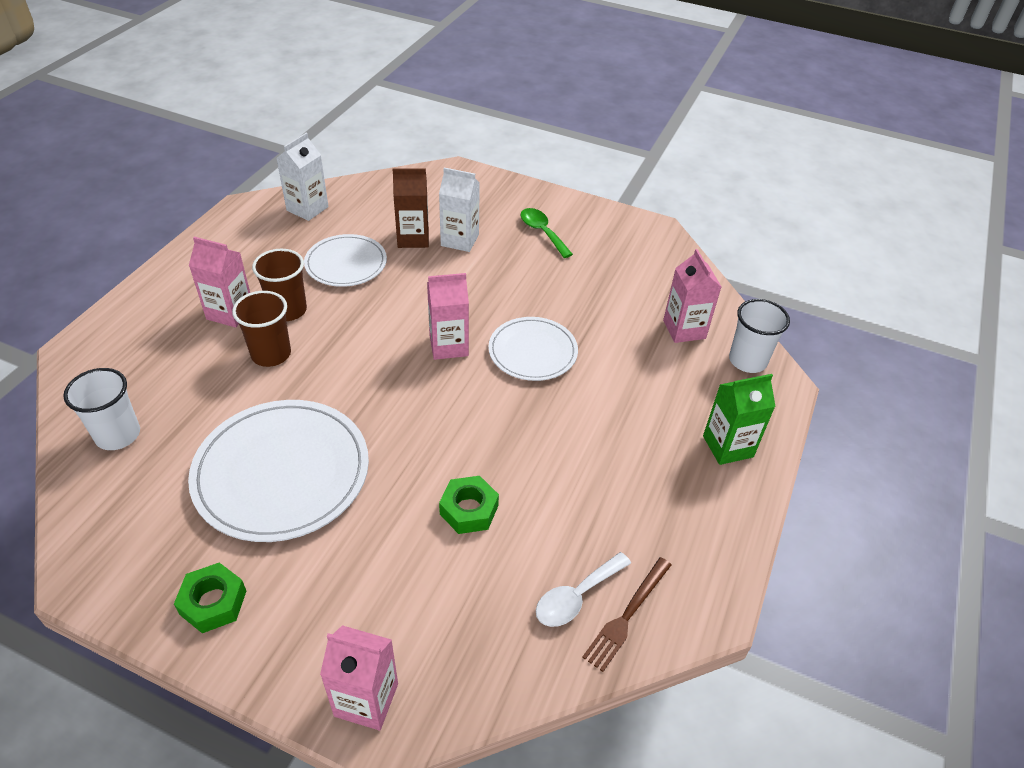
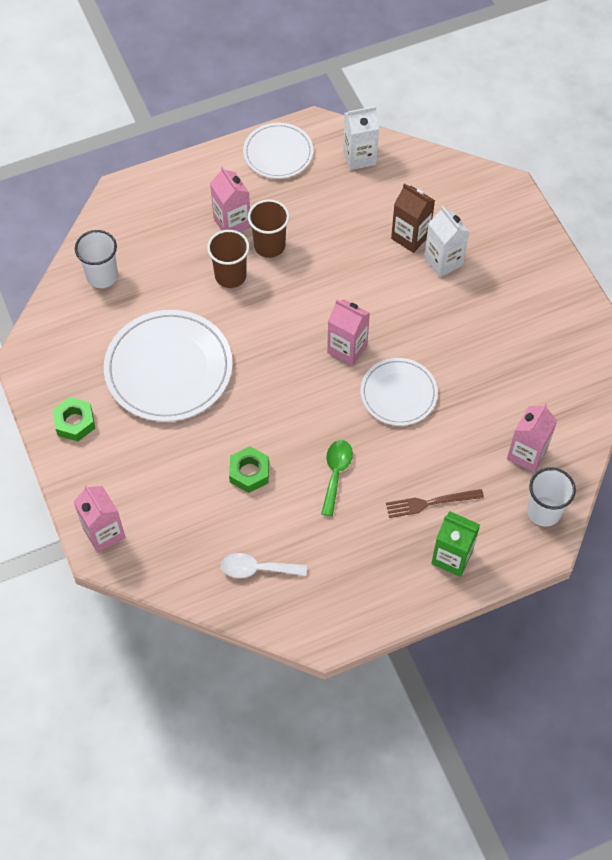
camera: 45 degrees right, 15 degrees up
(346, 263) = (342, 229): white plate -> white plate (278, 153)
(542, 232) = (514, 296): green spoon -> green spoon (336, 473)
(627, 615) = (273, 601): brown fork -> brown fork (430, 503)

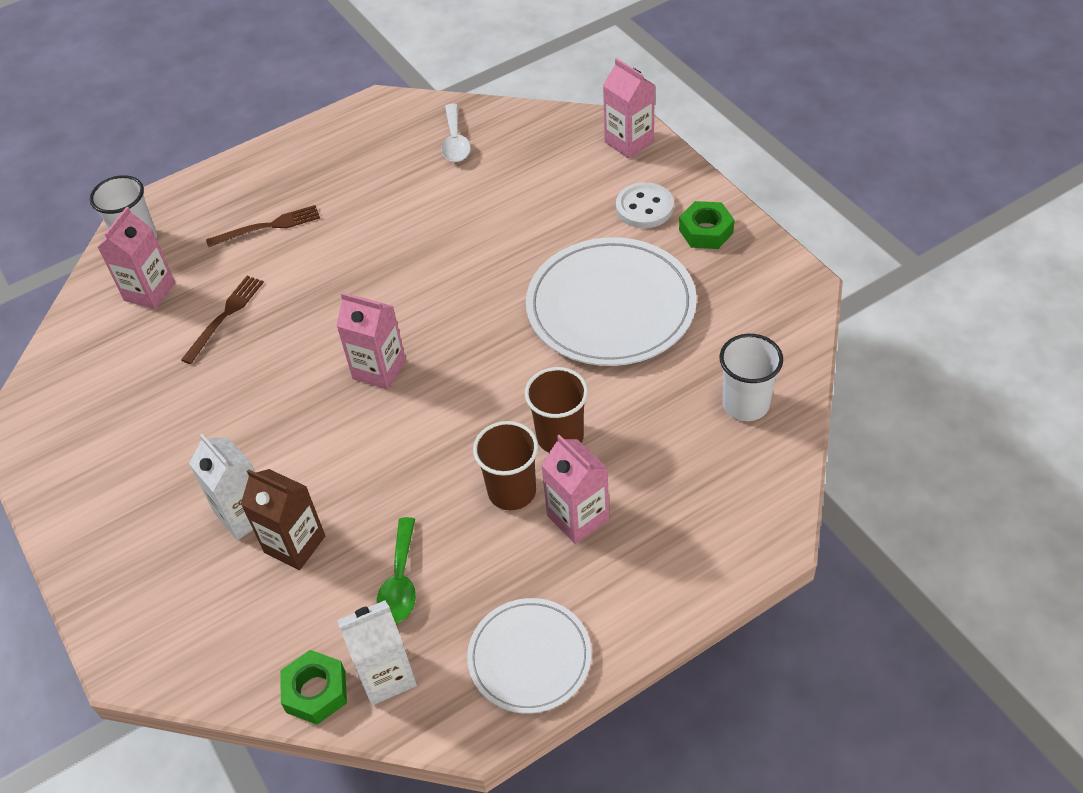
camera: 175 degrees right, 10 degrees down
(114, 456) = (644, 207): none -> white button
(249, 472) = (481, 219): green nut -> green nut (316, 691)
(257, 569) = (455, 141): white spoon -> white spoon turned 90 degrees clockwise
(336, 473) = (380, 235): green spoon -> green spoon (400, 581)
(398, 393) = (308, 329): white plate -> none
(452, 557) = (245, 185): green carton -> none
(463, 418) = (225, 316): none -> brown fork

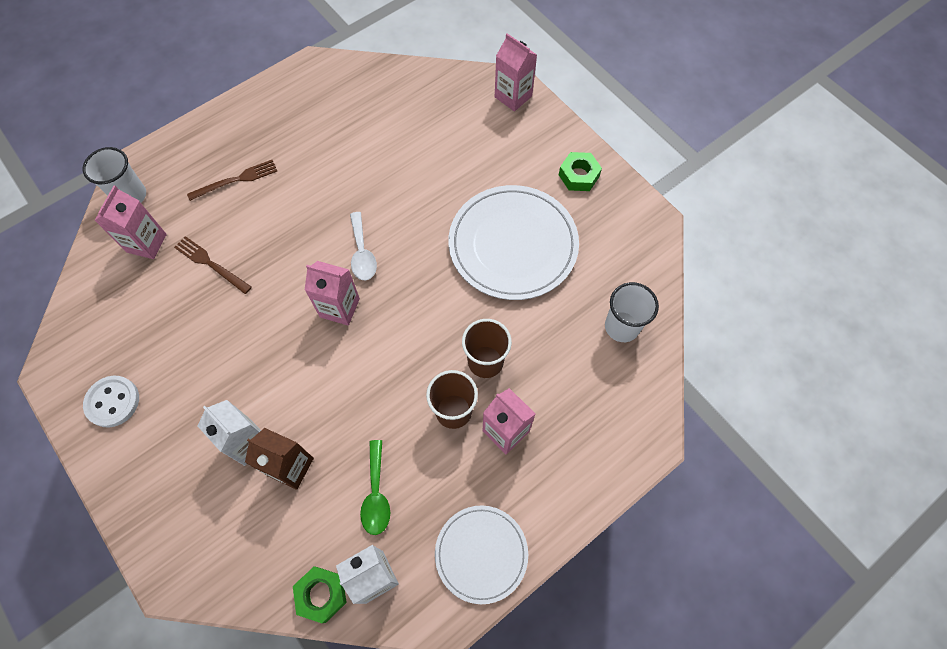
camera: 10 degrees left, 15 degrees up
(225, 316) = (211, 264): brown fork -> brown fork turned 75 degrees counterclockwise
(455, 141) = (377, 98): white spoon -> white spoon (362, 253)
(644, 207) = (530, 155): white button -> white button (113, 402)

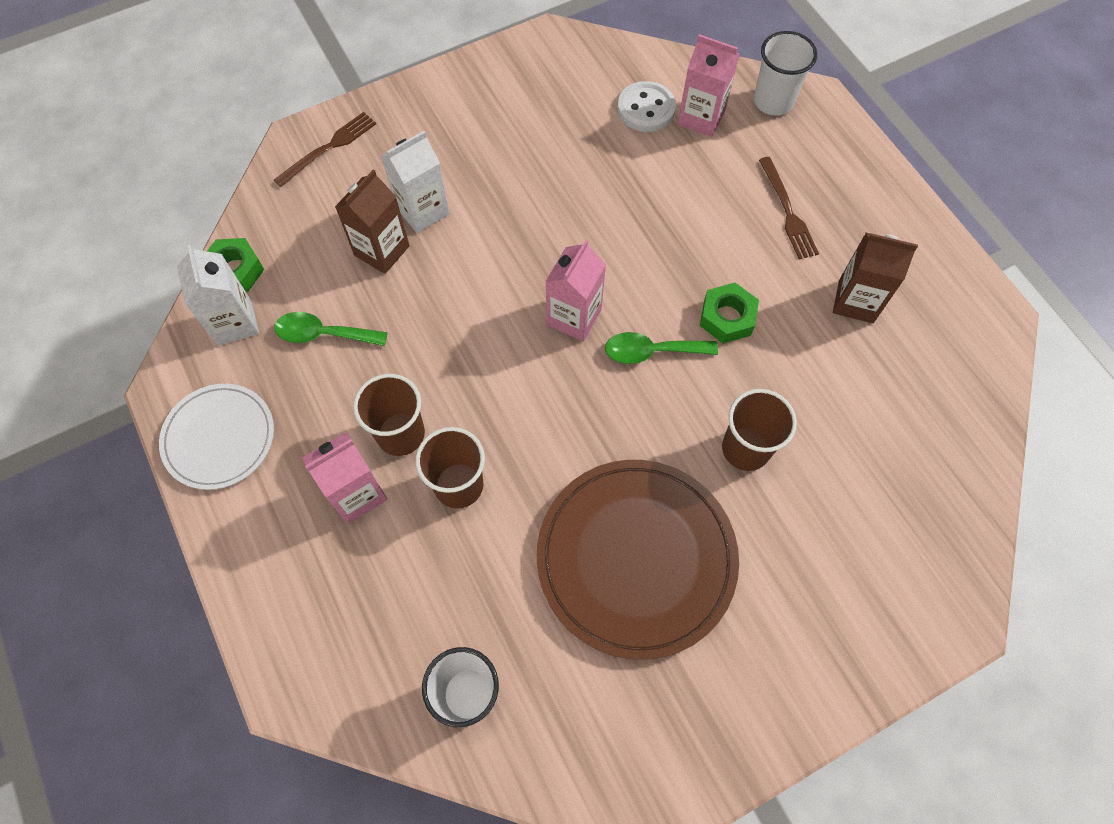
camera: 100 degrees right, 0 degrees up
(113, 402) = (501, 90): white button -> white button (646, 109)
(211, 264) = (661, 181): brown fork -> brown fork (329, 148)
(309, 137) = (856, 301): none -> brown carton
(362, 253) = (651, 351): white spoon -> green spoon
(427, 191) = (745, 448): none -> brown cup
(513, 96) = (930, 616): pink carton -> none
(513, 244) = (636, 558): white plate -> brown plate
(578, 175) = (754, 694): green nut -> green nut (727, 317)

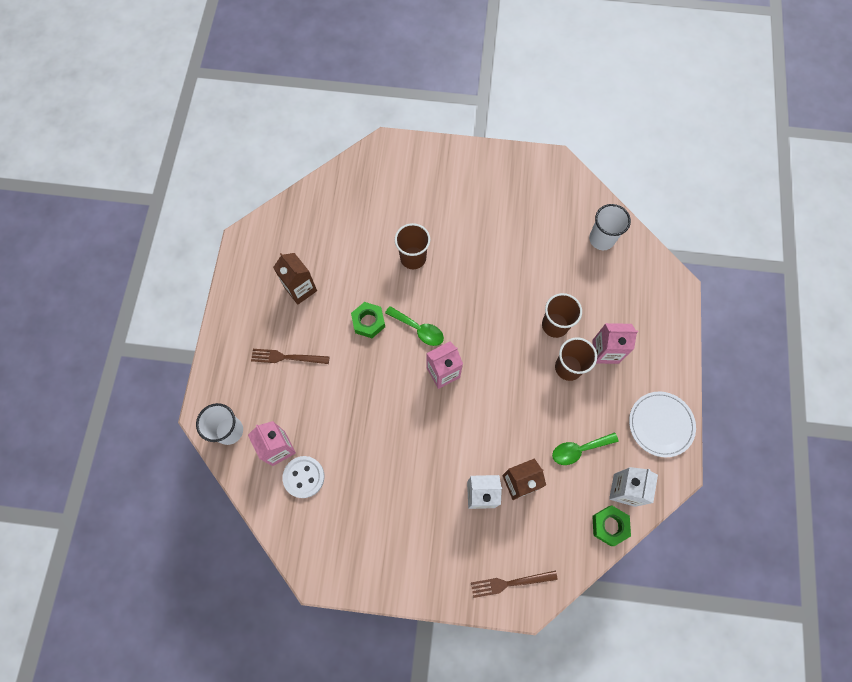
camera: 145 degrees left, 5 degrees up
(323, 334) = (579, 450): green spoon -> green spoon turned 120 degrees clockwise
(636, 558) = (497, 245): brown plate -> none
(787, 211) = (287, 357): brown fork -> brown fork turned 105 degrees counterclockwise

